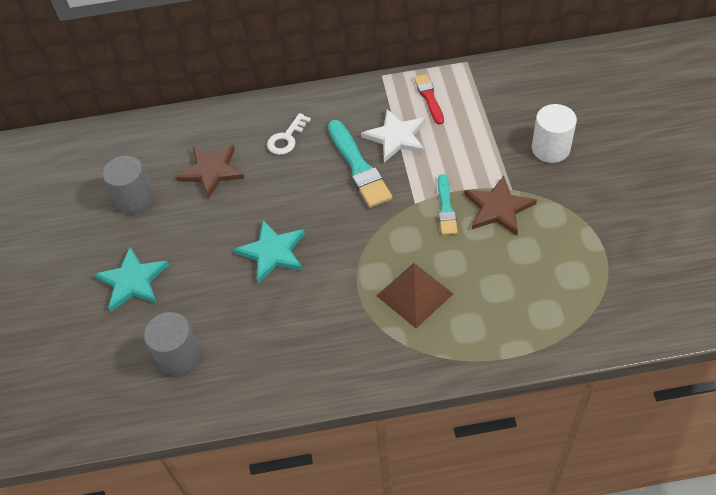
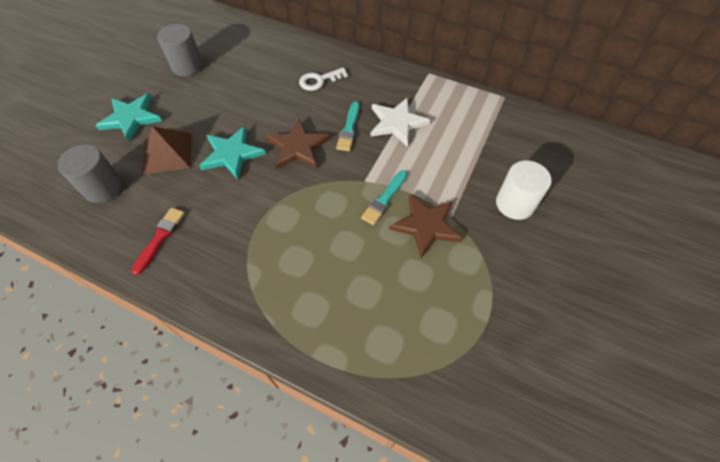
camera: 30 degrees right, 5 degrees up
(211, 171) = (250, 75): brown star -> brown star (298, 147)
(358, 167) = (349, 129): turquoise brush -> turquoise brush, size x0.60
(414, 294) = (296, 252): brown pyramid -> brown pyramid (167, 153)
(429, 98) = (449, 108): red brush -> red brush (160, 238)

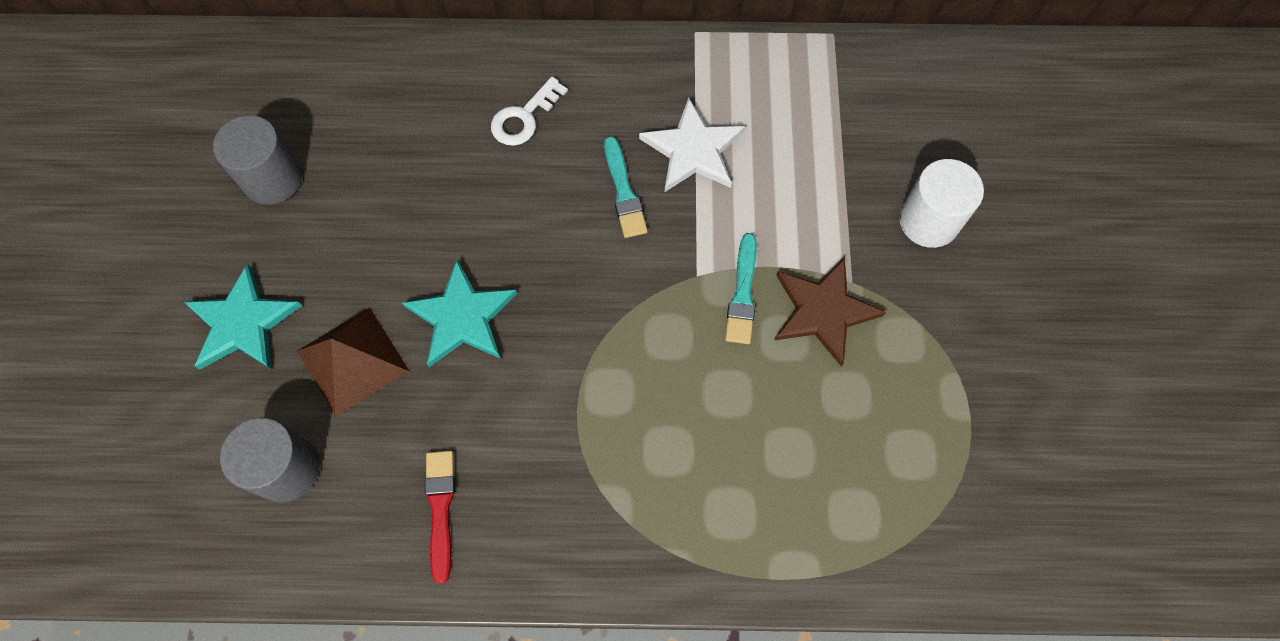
camera: 25 degrees left, 10 degrees up
(298, 147) = (561, 259): brown star -> none

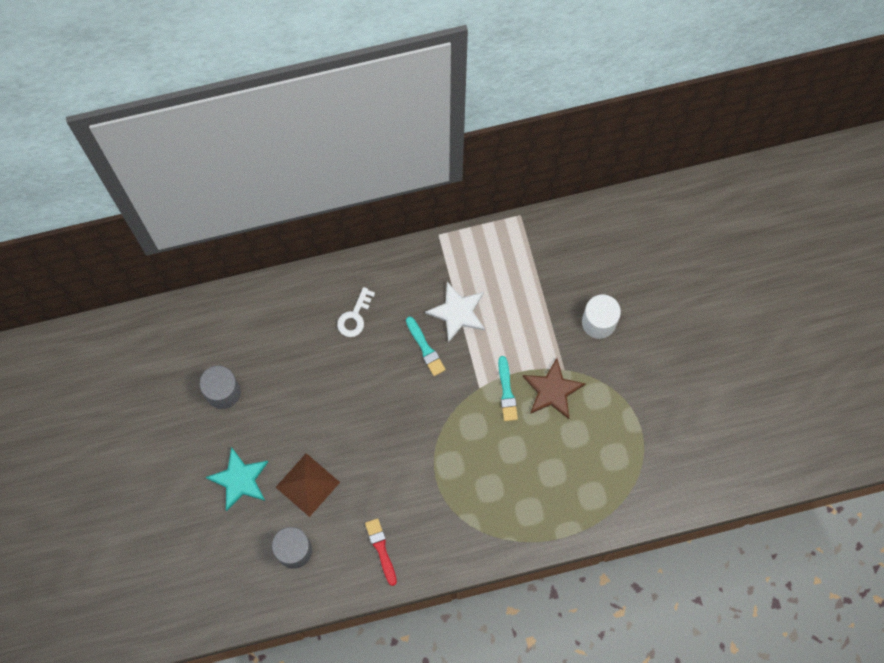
camera: 15 degrees left, 5 degrees up
(462, 317) = (358, 445): turquoise star -> none

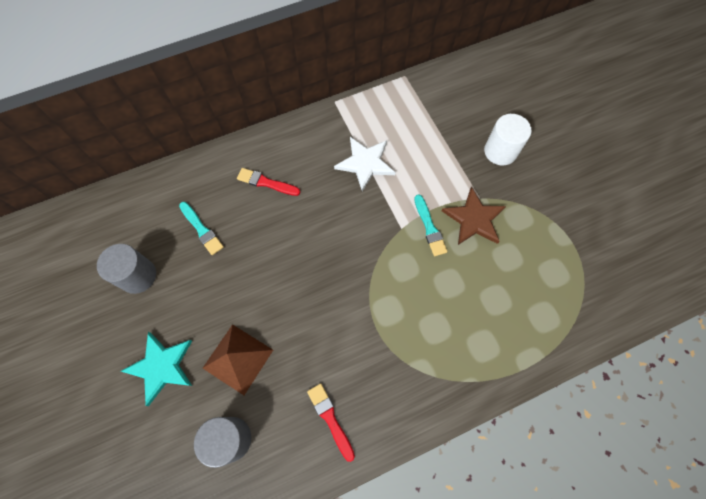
camera: 10 degrees left, 5 degrees down
(354, 317) = (266, 182): white key -> red brush
(425, 348) = (340, 200): turquoise brush -> turquoise brush (201, 229)

